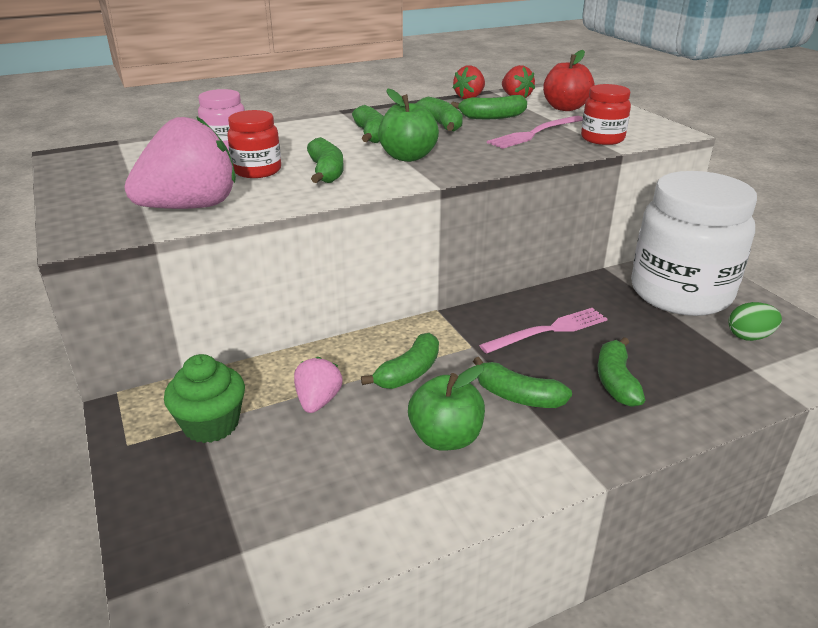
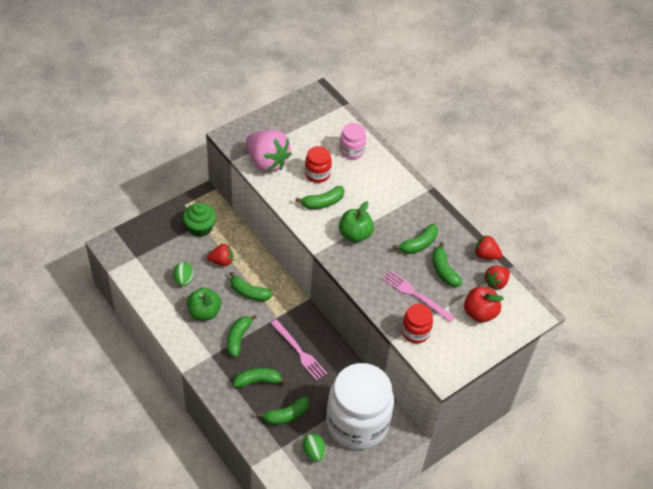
camera: 75 degrees right, 20 degrees up
(318, 401) = (221, 261): pink strawberry -> red strawberry
(348, 463) = (183, 280): none -> green egg
(371, 135) = (388, 212): green banana -> green banana (286, 415)

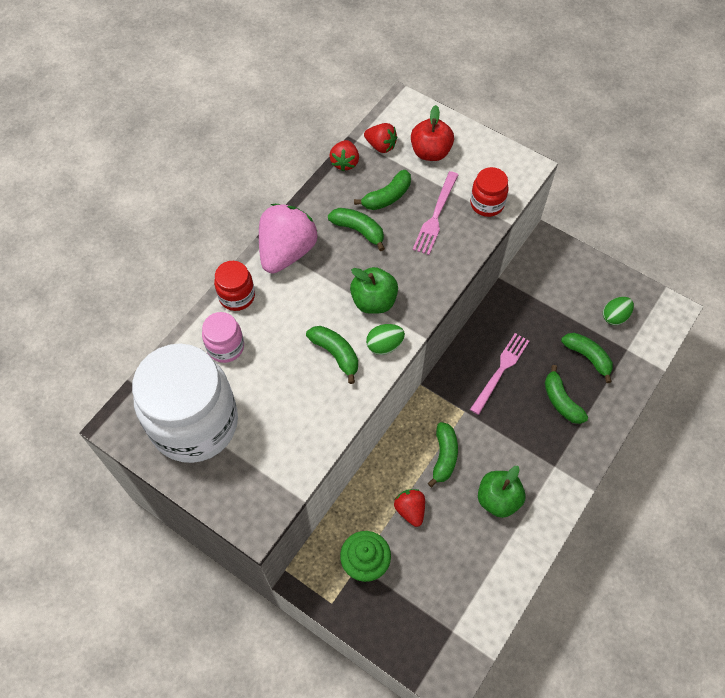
camera: 105 degrees left, 10 degrees up
(183, 280) = (461, 547): green egg -> green egg (384, 345)
(238, 338) = (516, 444): green banana -> none
(267, 162) = (288, 450): pink strawberry -> pink strawberry (287, 252)
(317, 174) = (286, 376): red jar -> red jar (237, 296)
(357, 423) = (559, 287): white jar -> white jar (194, 423)

